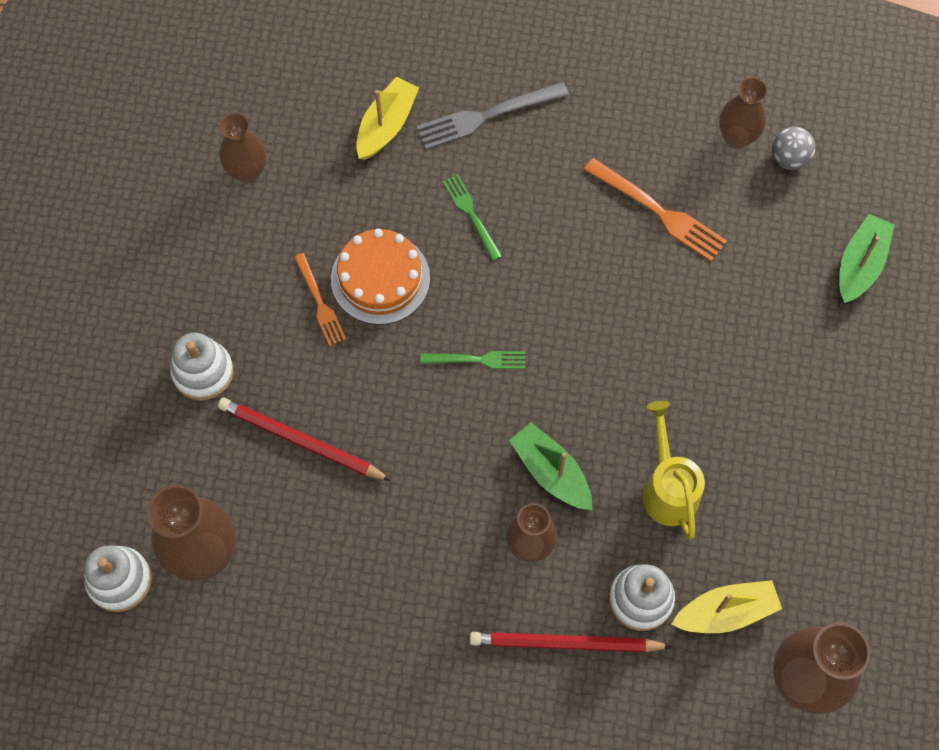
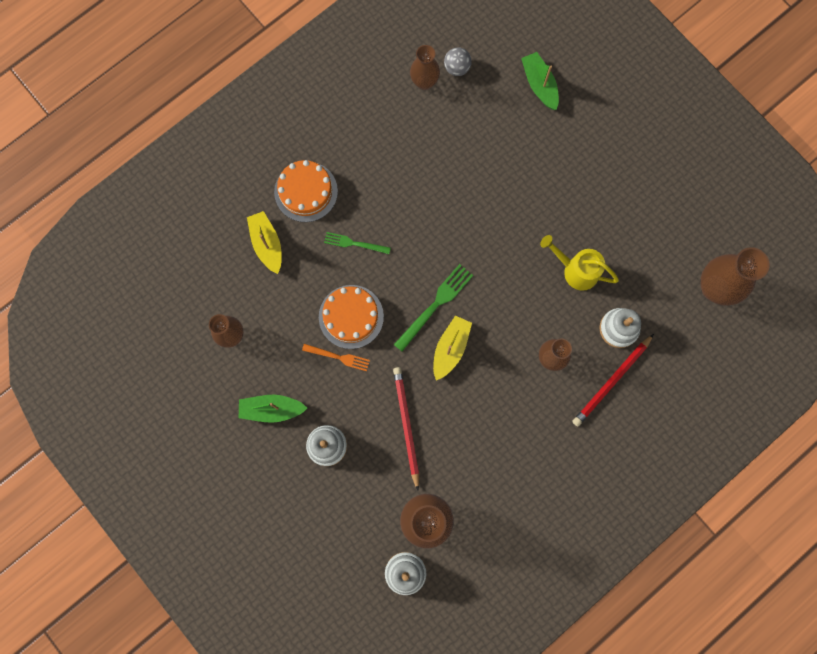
camera: 50 degrees left, 10 degrees up
(301, 441) = (406, 425): red pencil -> red pencil turned 105 degrees clockwise
(478, 359) = (436, 304): green fork -> green fork, size x1.57
(485, 116) = (306, 191): grey fork -> orange cake
(551, 472) = (522, 318): green boat -> green boat (271, 409)
(660, 212) = (432, 152): orange fork -> none
(726, 612) = (656, 295): yellow boat -> yellow boat (450, 348)

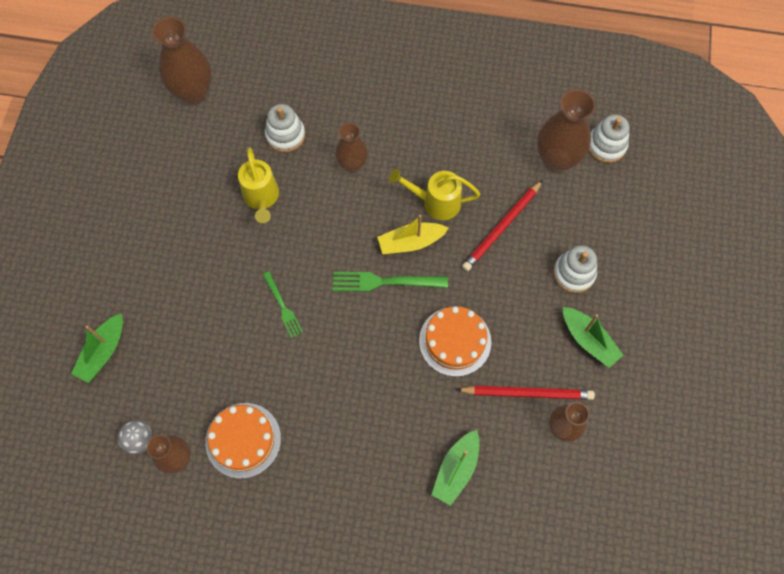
camera: 130 degrees left, 10 degrees down
(267, 244) = (456, 470): yellow boat -> green boat
(306, 191) = (377, 478): orange cake -> orange cake (243, 440)
(339, 357) = (497, 322): orange fork -> none
(354, 243) = (389, 392): green fork -> green fork (283, 307)
(467, 394) = (435, 202): none -> yellow watering can
(612, 381) = (333, 111): red pencil -> red pencil (527, 393)

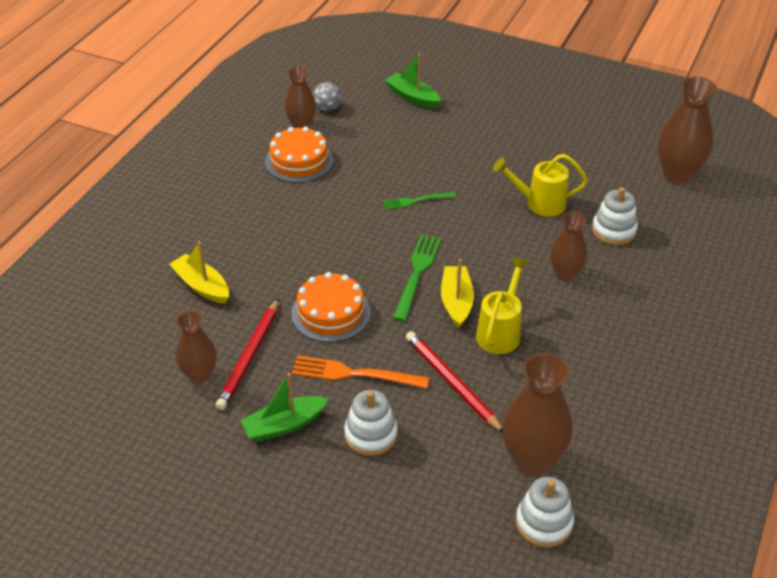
camera: 105 degrees right, 25 degrees down
(456, 470) = (202, 286): green boat -> yellow boat
(518, 303) = (353, 374): none -> orange fork

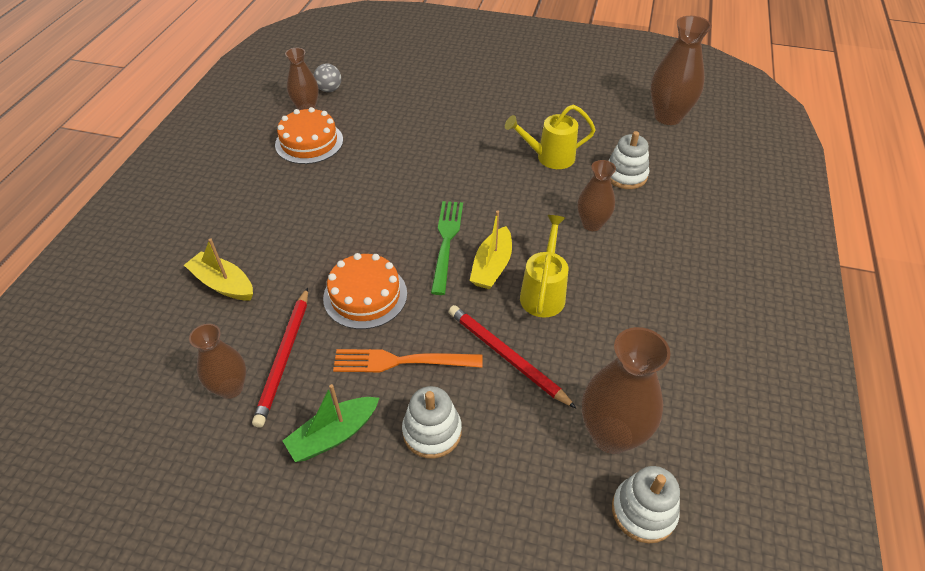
camera: 10 degrees left, 5 degrees up
(412, 97) = (408, 72): green boat -> none
(415, 201) = (430, 168): green fork -> none
(456, 302) = (492, 266): yellow boat -> yellow boat turned 150 degrees counterclockwise

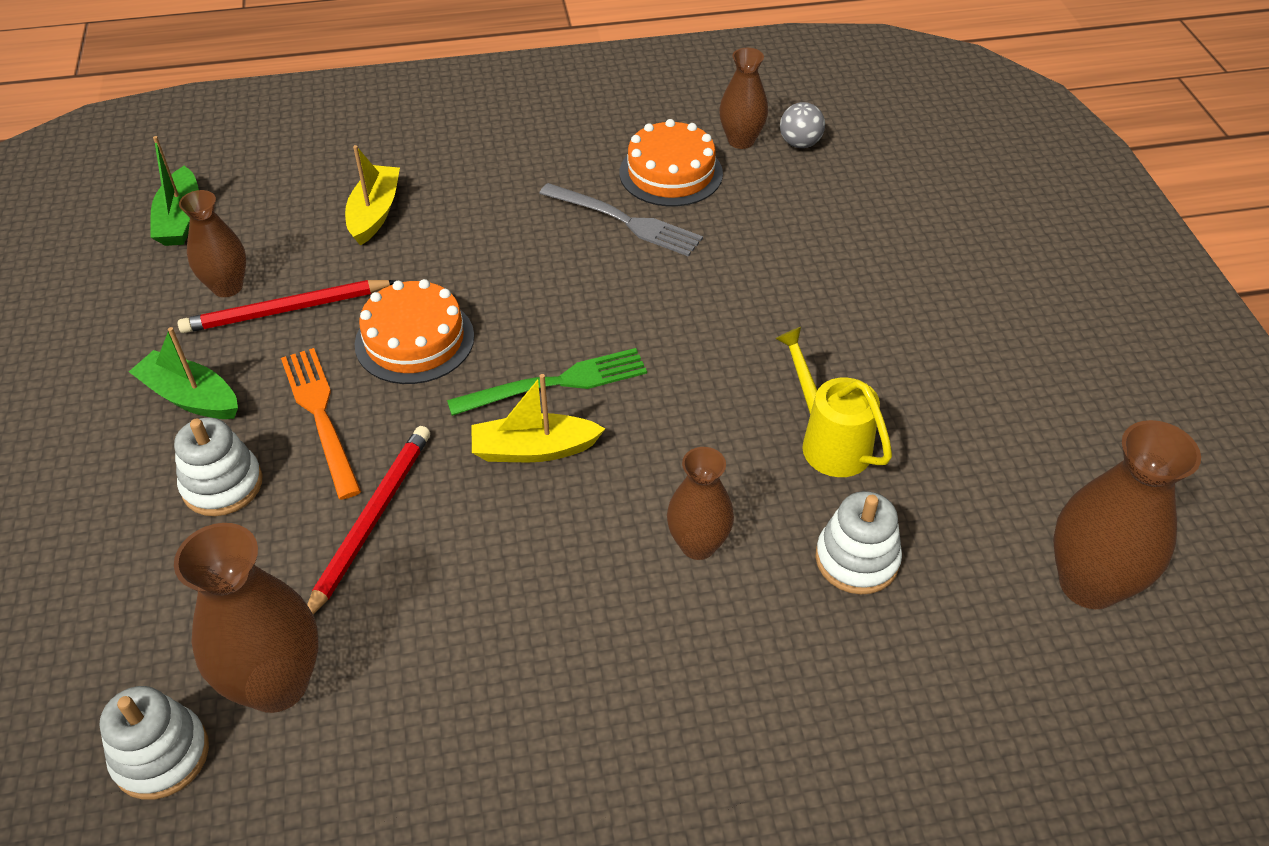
camera: 65 degrees right, 0 degrees up
(122, 403) = (180, 219): none -> green boat
(335, 172) = (626, 221): none -> grey fork
(543, 293) = (511, 526): yellow watering can -> none

